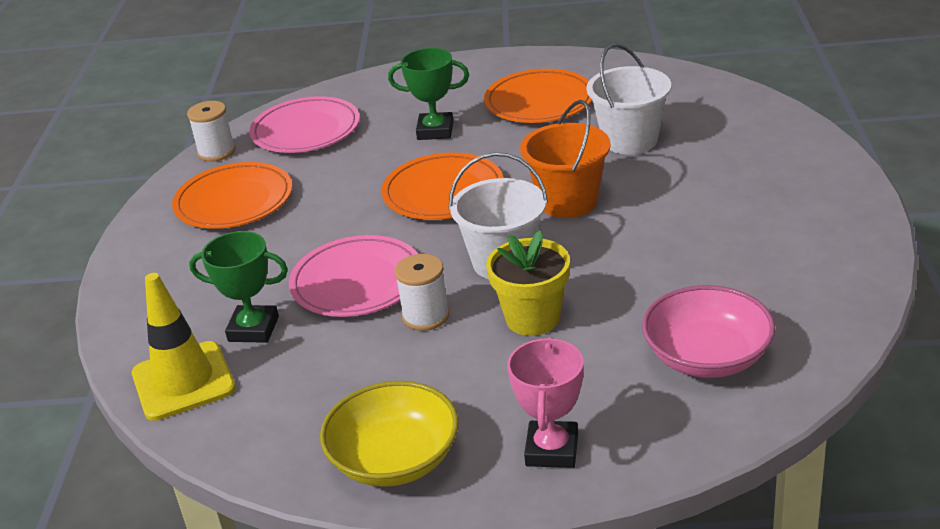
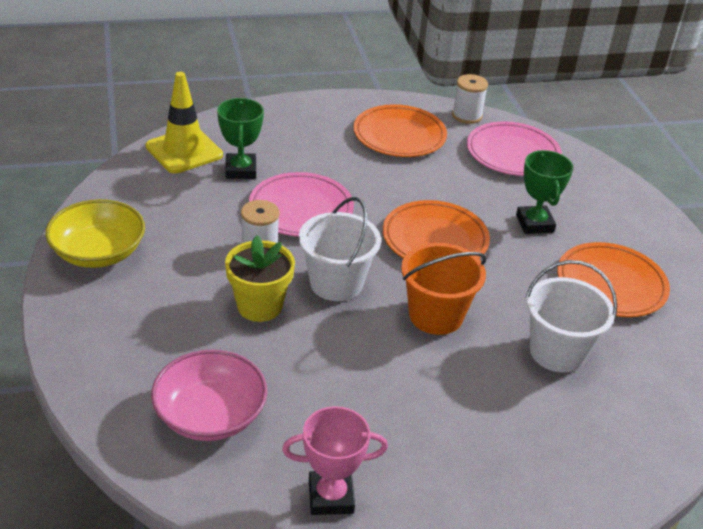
camera: 70 degrees right, 5 degrees up
(552, 450) = (101, 328): pink trophy -> pink trophy (331, 497)

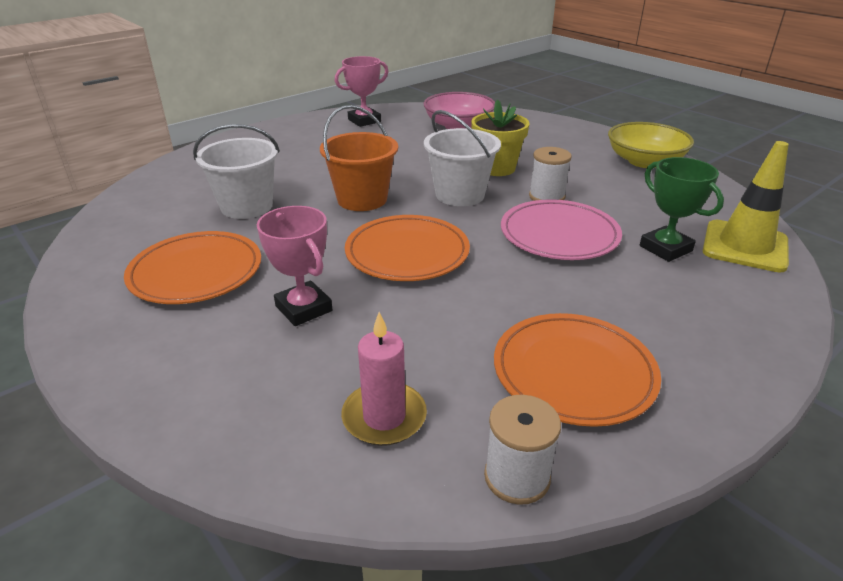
camera: 155 degrees right, 5 degrees down
(512, 153) = (384, 417): pink plate -> pink candle
(535, 223) = (303, 308): green trophy -> pink trophy

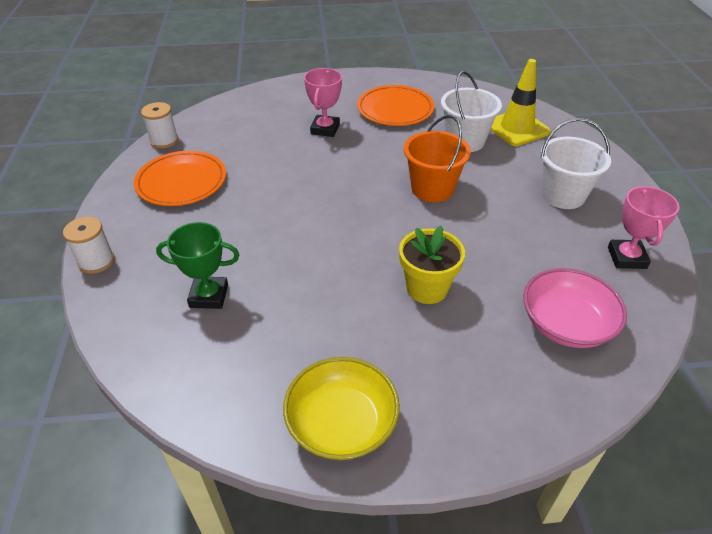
camera: 125 degrees right, 10 degrees up
(303, 308) = (325, 129): pink trophy -> pink trophy turned 75 degrees counterclockwise
(384, 417) = (229, 126): pink candle -> none
(407, 253) = (339, 179): orange plate -> none
(460, 195) = (395, 238): white bucket -> white bucket (563, 195)
(546, 196) = (344, 285): white spool -> white spool (96, 261)
(559, 235) = (286, 254): pink plate -> none
(745, 246) = (155, 346): yellow traffic cone -> yellow traffic cone (517, 128)

